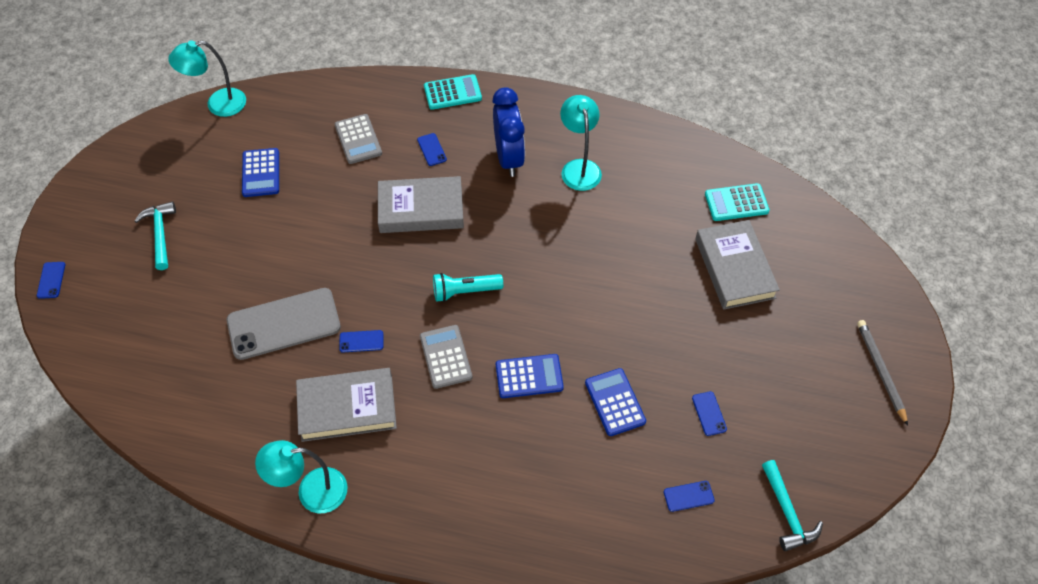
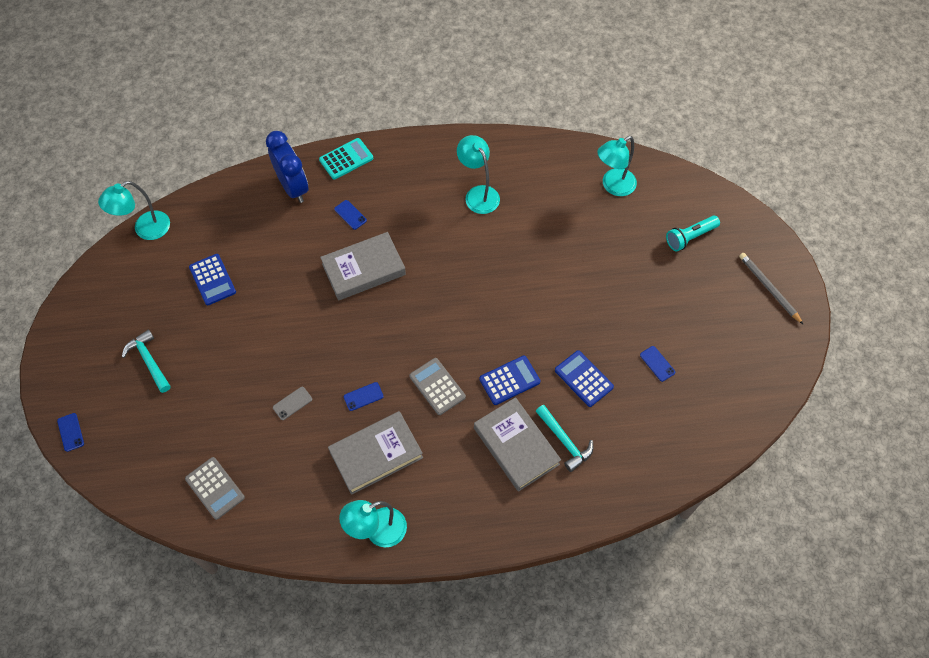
camera: 20 degrees left, 5 degrees up
(284, 324) = (292, 403): grey phone -> grey phone, size x0.40
(358, 139) = (284, 224): grey calculator -> grey calculator (215, 488)
(465, 291) = (429, 328): turquoise flashlight -> turquoise flashlight (690, 237)
(509, 158) = (417, 203): blue clock -> blue clock (293, 187)
(688, 496) = (666, 433): blue phone -> none
(734, 268) = (632, 241): grey book -> grey book (516, 446)
(736, 203) = (613, 186): turquoise calculator -> turquoise lamp
(787, 512) = (741, 420): turquoise hammer -> turquoise hammer (564, 441)

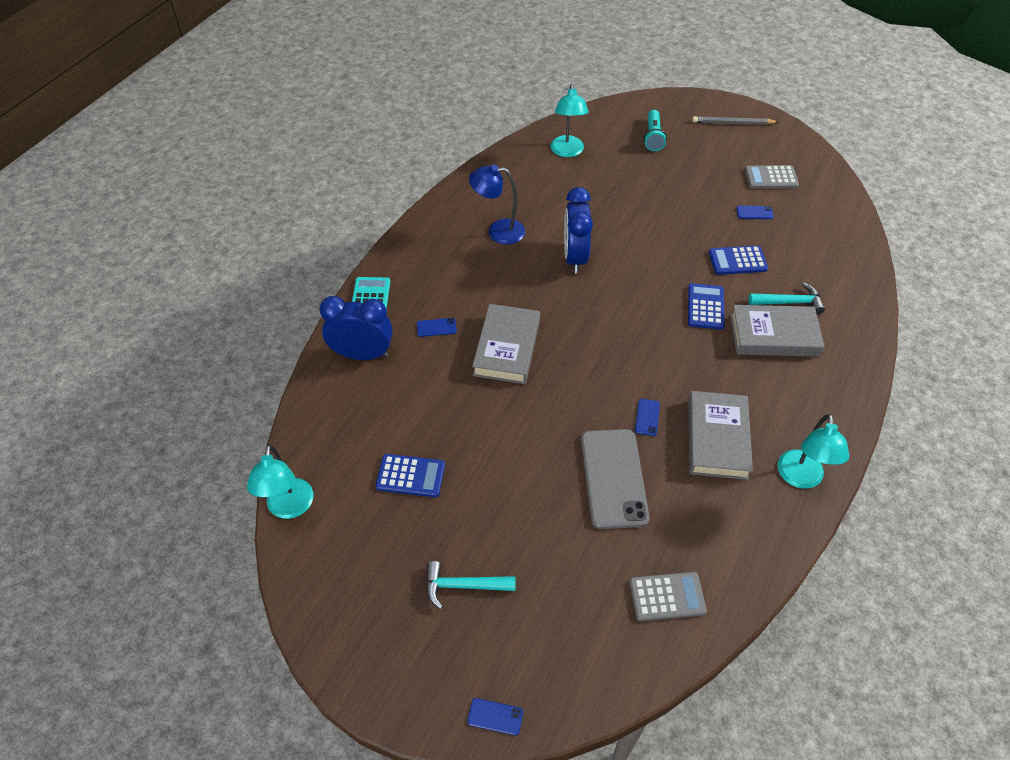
camera: 55 degrees left, 10 degrees down
(292, 403) = (614, 478): grey phone -> grey phone, size x2.49
(437, 386) = (676, 358): grey calculator -> grey calculator (771, 178)
(478, 194) = (498, 231): turquoise lamp -> blue lamp
(491, 260) = (575, 257): none -> blue clock

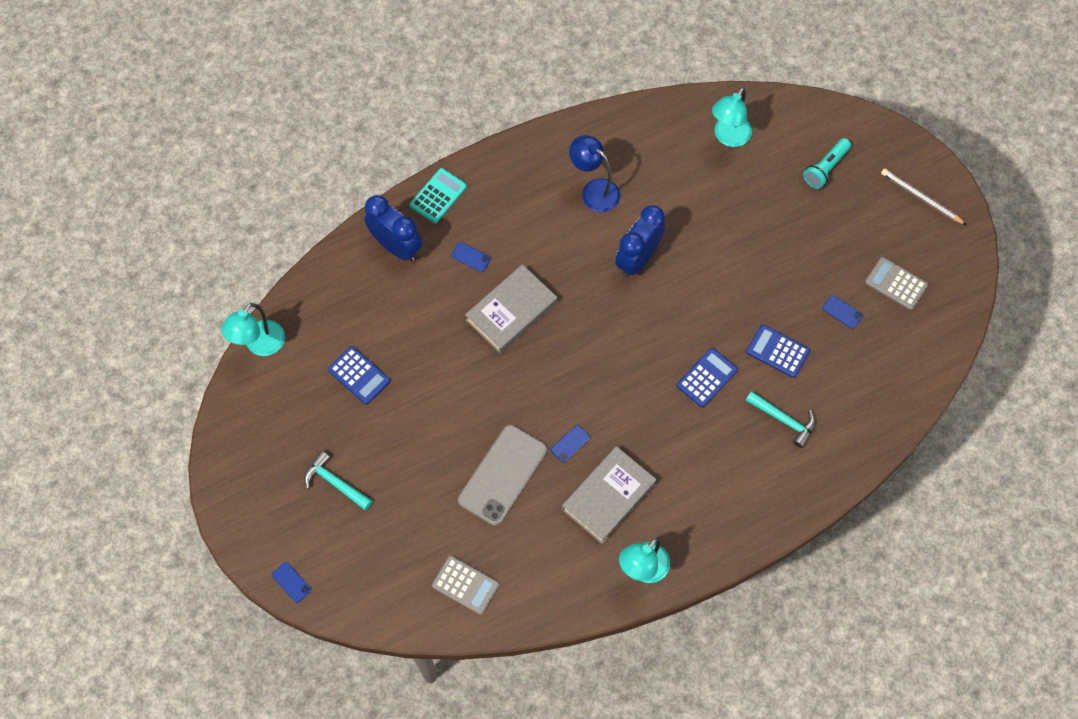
camera: 35 degrees right, 15 degrees up
(774, 335) = (740, 441): grey book -> none

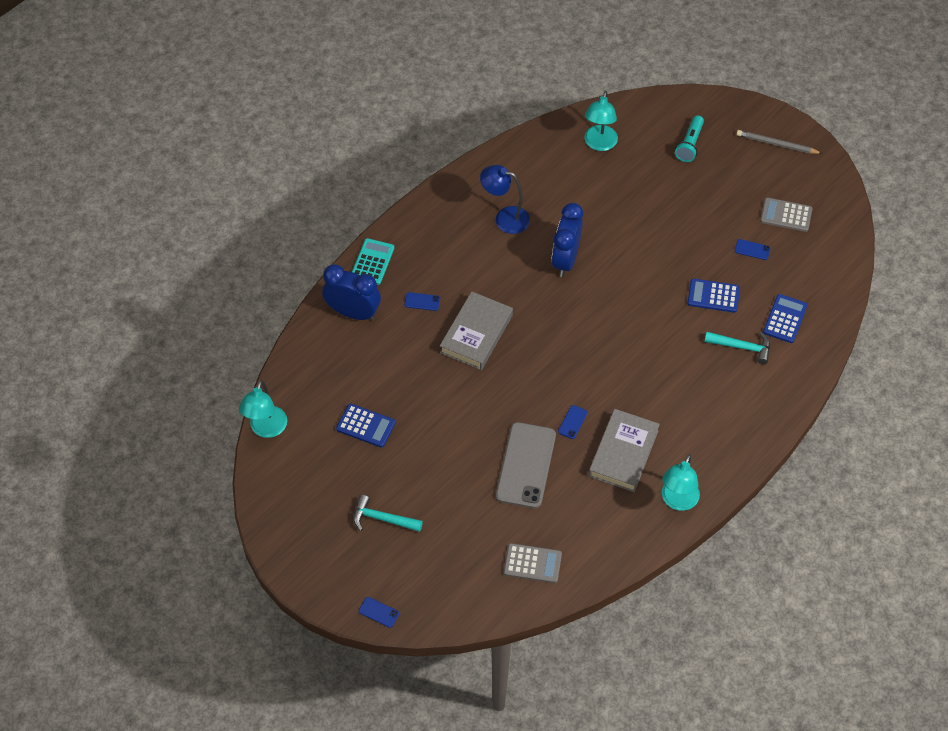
camera: 20 degrees left, 10 degrees down
(707, 378) = (664, 334): blue calculator -> blue calculator (785, 319)

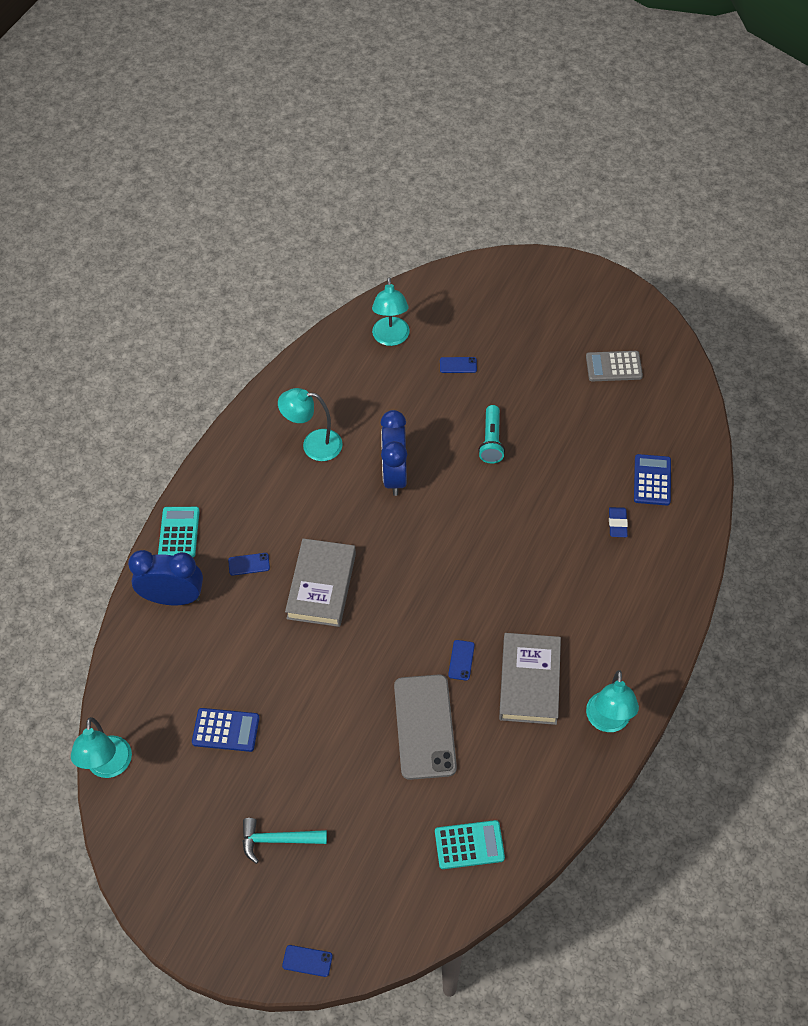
camera: 15 degrees left, 0 degrees up
(505, 218) = (313, 445): blue lamp -> turquoise lamp
(532, 563) = (469, 845): grey calculator -> turquoise calculator
(690, 144) = (487, 316): turquoise flashlight -> turquoise flashlight (491, 441)
(713, 296) = (567, 474): blue calculator -> none
(742, 347) = (617, 524): turquoise hammer -> blue eraser
(752, 249) = (591, 413): blue phone -> blue phone (458, 365)
(777, 144) = (578, 293): grey pencil -> none

